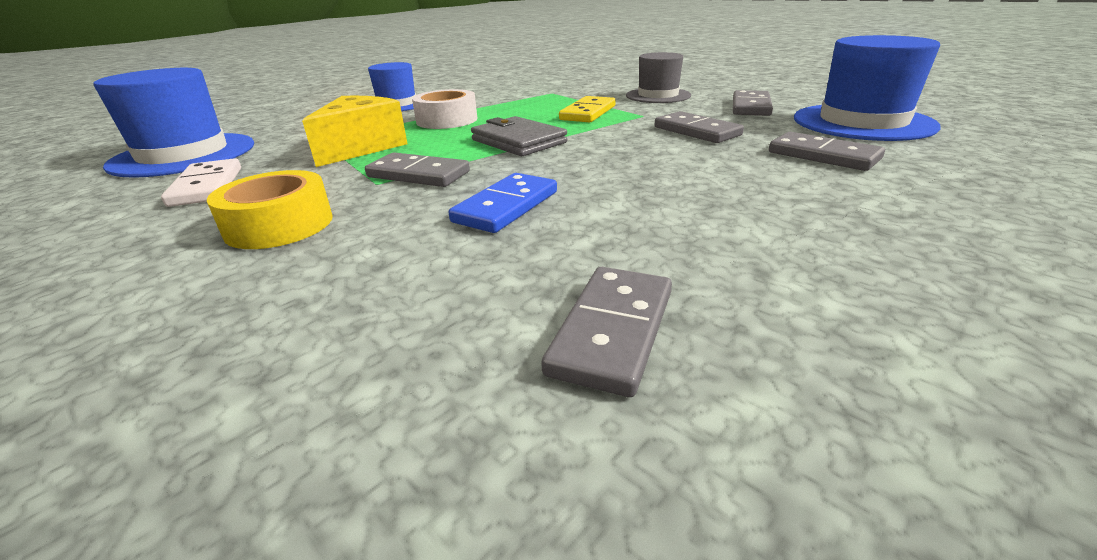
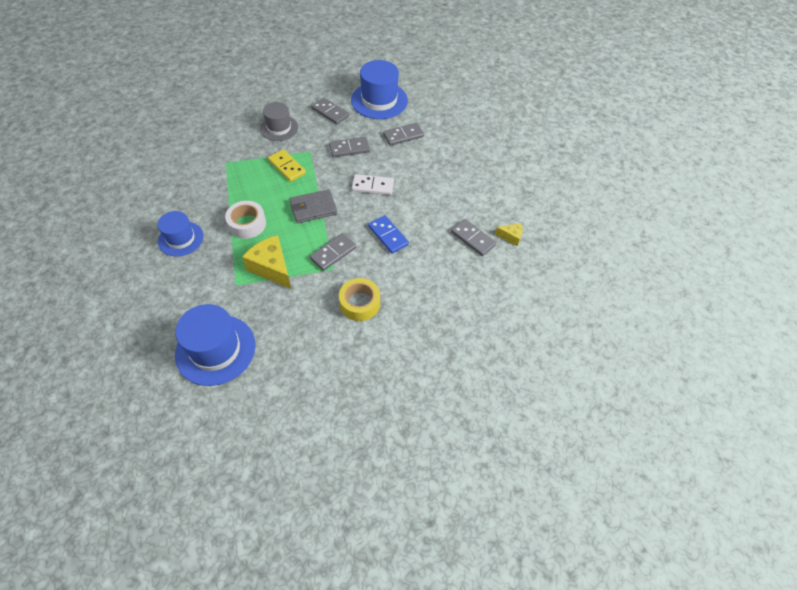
camera: 70 degrees left, 25 degrees up
(207, 186) = (289, 332): white domino -> white domino (373, 186)
(730, 440) = (511, 237): none -> yellow cheese

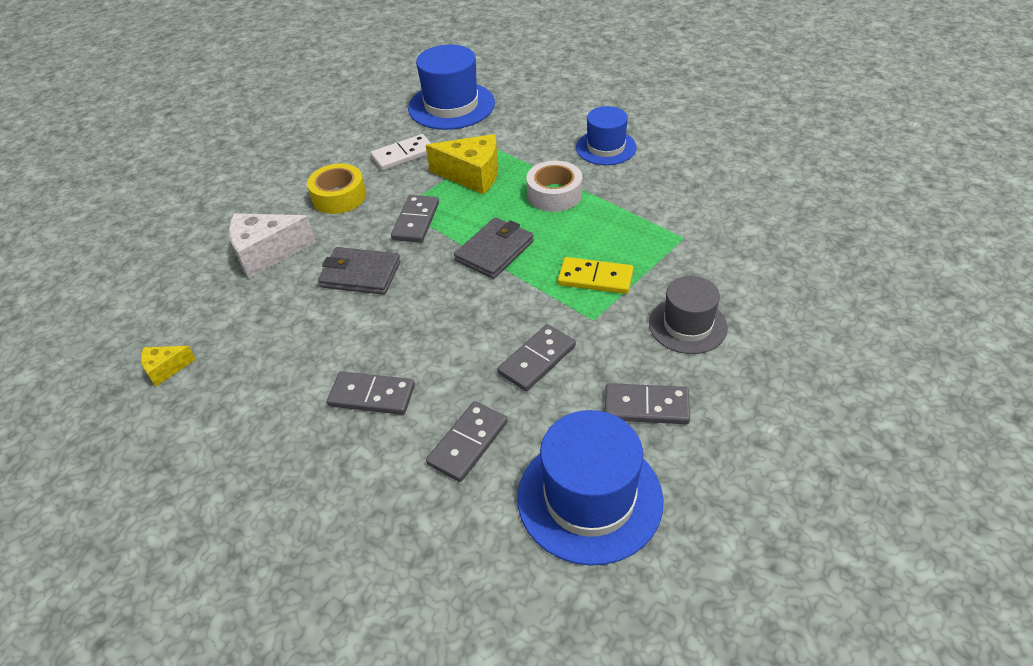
camera: 150 degrees right, 10 degrees down
(373, 186) = (440, 323): white domino -> white domino (403, 155)
(388, 235) = (360, 274): blue domino -> grey wallet
(428, 282) = (267, 254): none -> white cheese
(473, 239) = (229, 334): grey domino -> grey domino (372, 396)

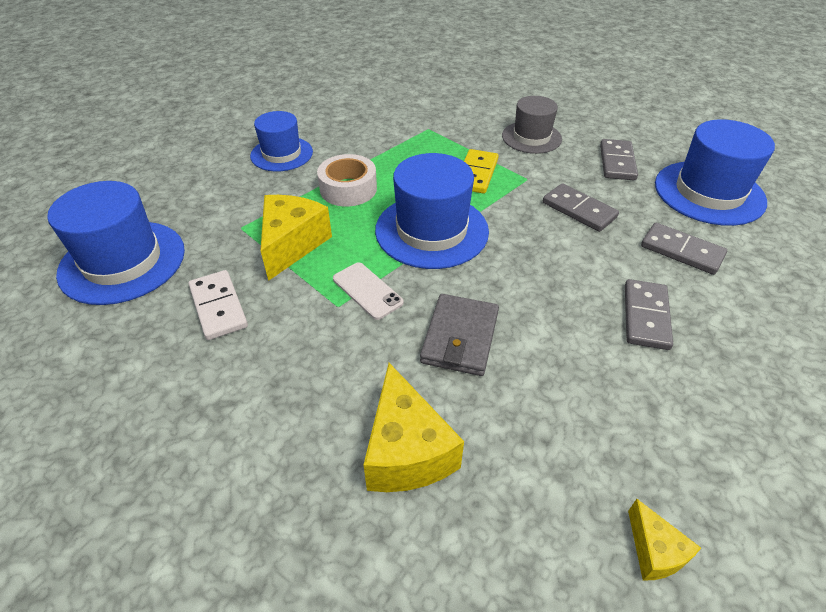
camera: 90 degrees left, 0 degrees up
(267, 254) = (406, 450): white cheese -> yellow cheese
(339, 196) = (291, 372): yellow tape -> none
(416, 221) = (367, 290): grey domino -> white phone
(494, 251) = (431, 230): grey wallet -> blue hat

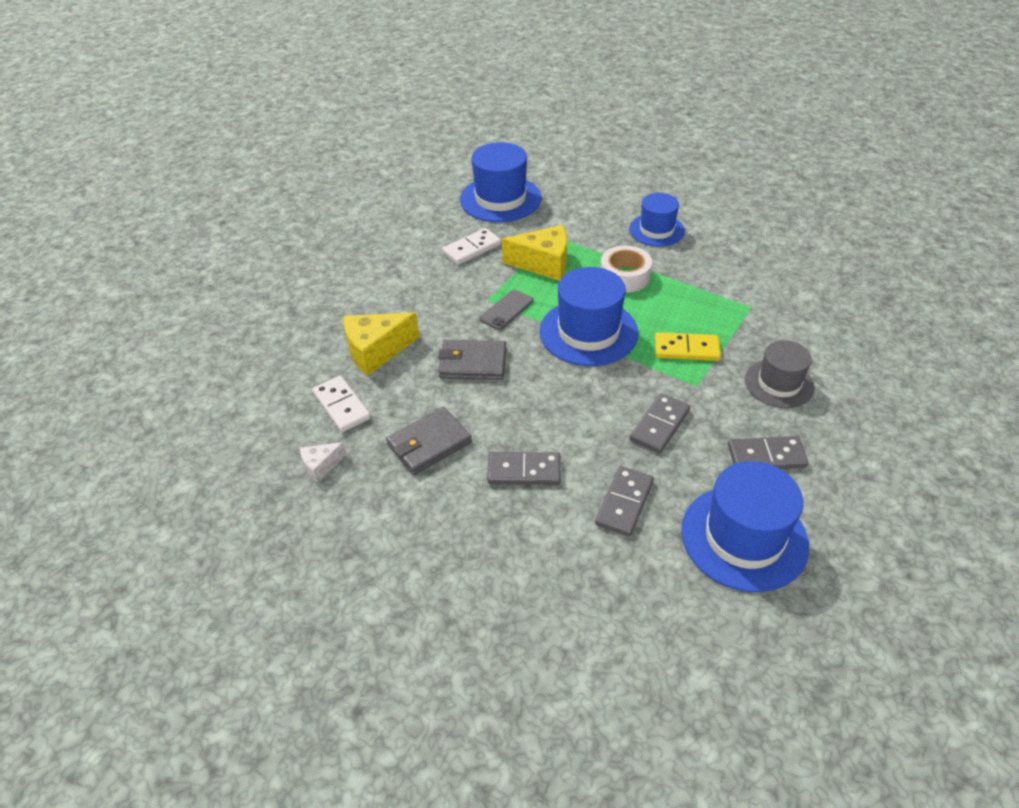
camera: 80 degrees right, 0 degrees up
(367, 290) = (506, 310): white phone -> grey phone
(524, 511) = (342, 406): none -> white domino
(605, 402) = (429, 444): none -> grey wallet
(654, 551) = (321, 466): yellow cheese -> white cheese

